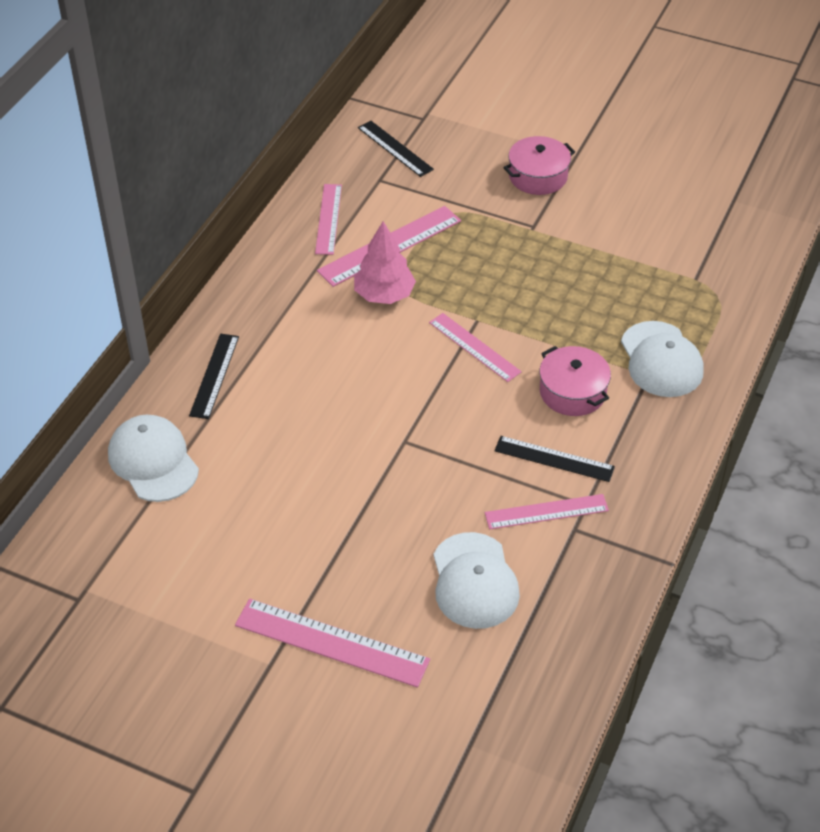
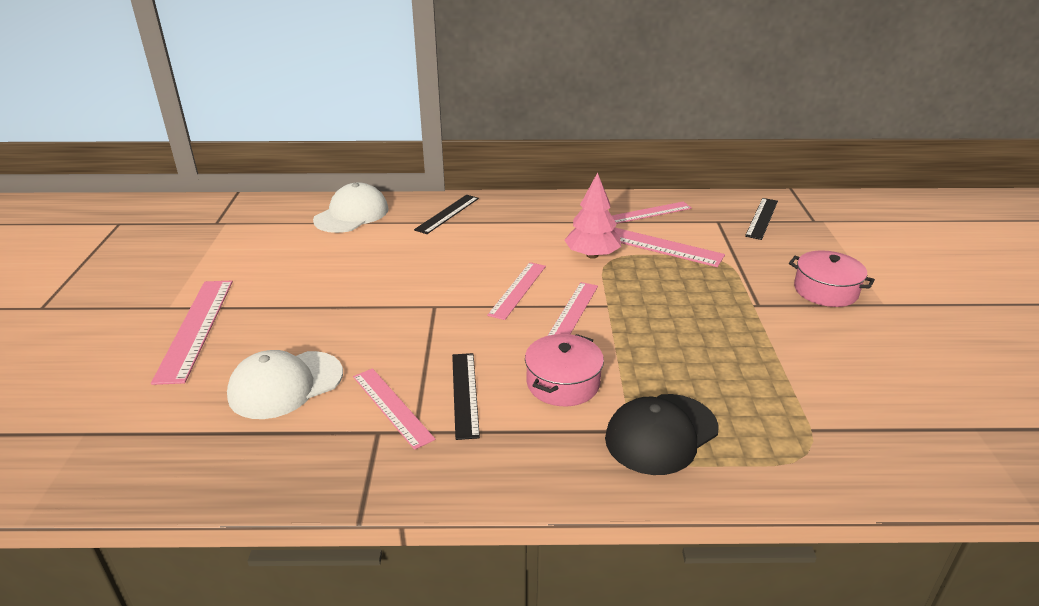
camera: 65 degrees right, 15 degrees down
(214, 375) = (447, 214): black ruler -> black ruler turned 45 degrees counterclockwise
(413, 371) = (517, 290): none -> pink ruler
(661, 360) = (661, 434): white cap -> black cap

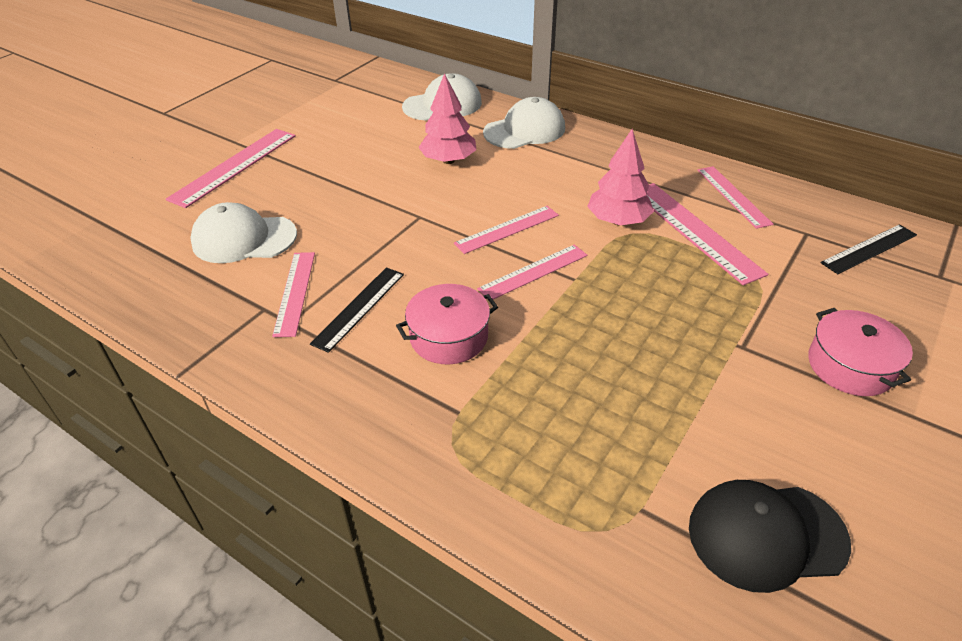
camera: 35 degrees right, 10 degrees up
(409, 256) = (448, 160): none -> pink tree
(447, 214) = (524, 130): black ruler -> white cap
(649, 213) = (733, 196): pink ruler -> pink ruler turned 60 degrees clockwise
(661, 434) = (482, 430): black cap -> black cap (766, 535)

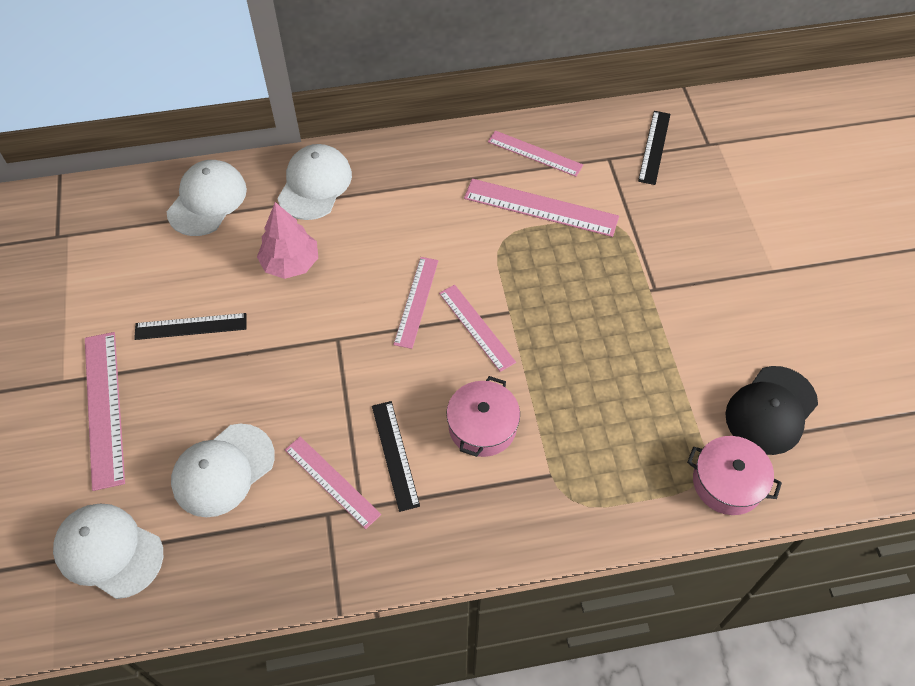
camera: 45 degrees left, 15 degrees up
(125, 234) = (109, 551): none -> white cap
(340, 157) = (191, 326): none -> black ruler
(533, 272) = (476, 327): pink ruler -> pink ruler turned 45 degrees counterclockwise
(618, 221) = (483, 235): pink tree -> none
(850, 366) = (718, 258): pink pot -> pink pot (727, 483)

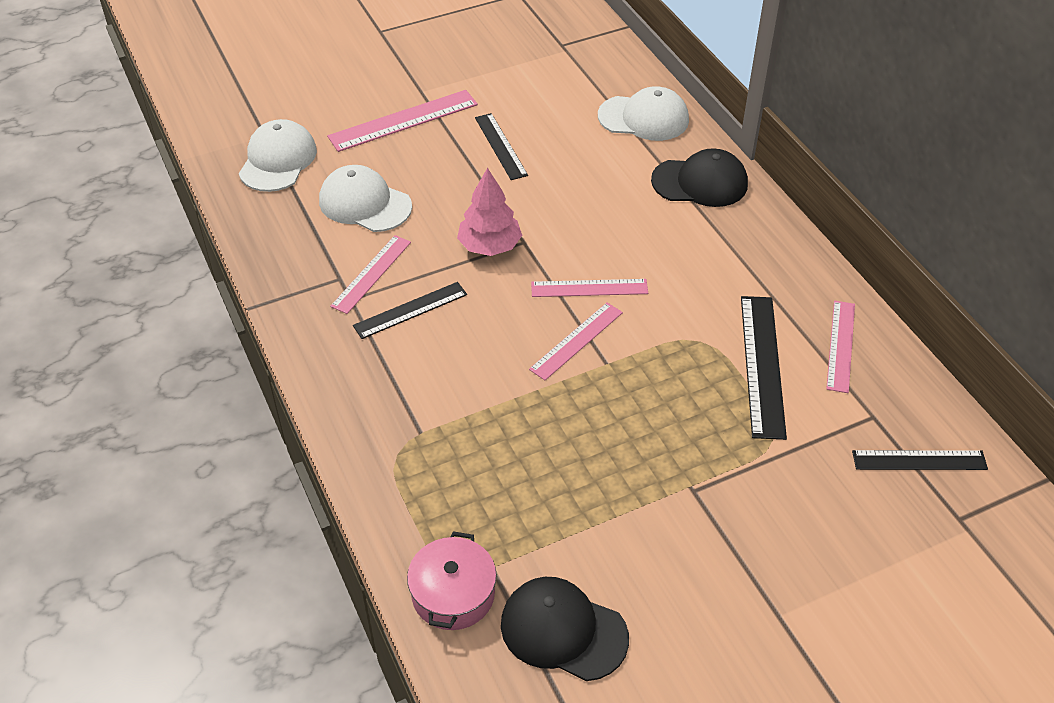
camera: 75 degrees right, 10 degrees down
(290, 263) = (596, 190): pink tree -> pink tree (489, 246)
(315, 184) = (700, 182): white cap -> black cap
(482, 426) = (460, 368): pink pot -> none
(540, 208) = (762, 365): pink ruler -> black ruler

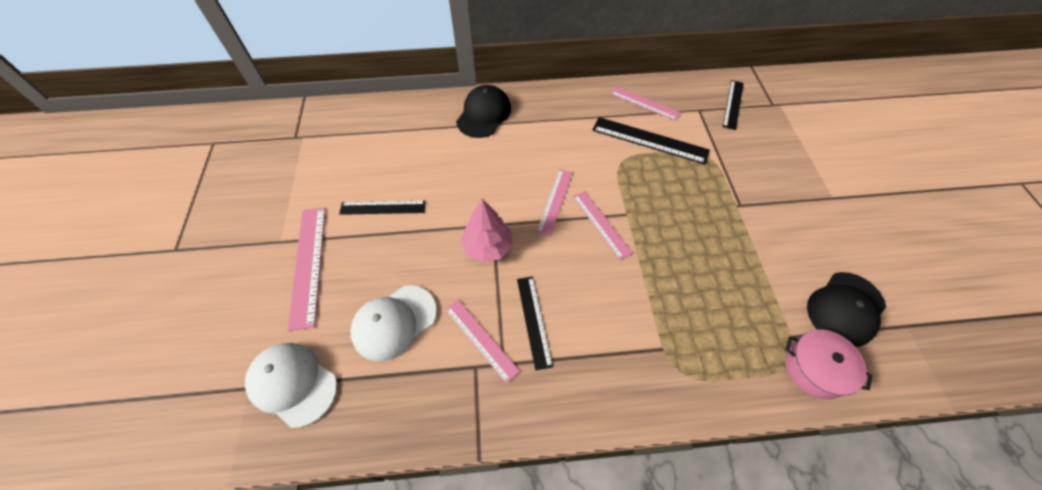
camera: 70 degrees left, 10 degrees up
(643, 118) = (405, 120): white cap -> none

